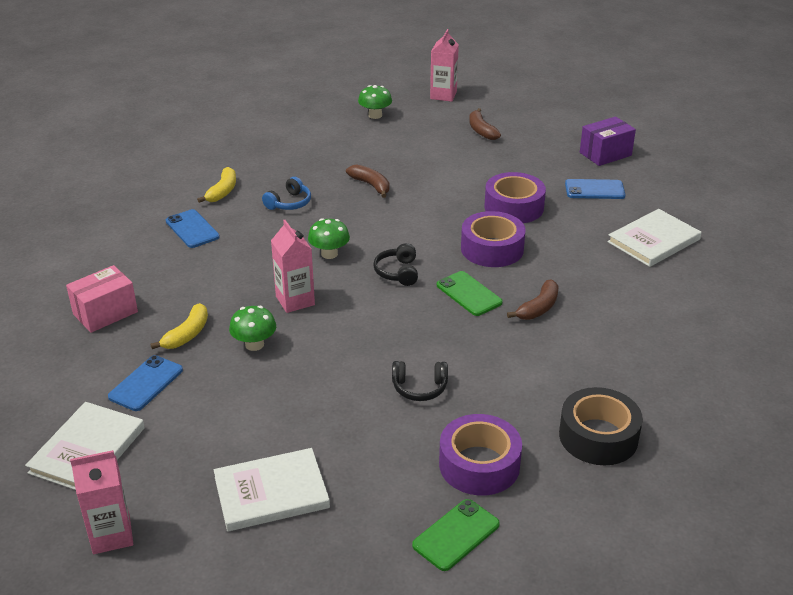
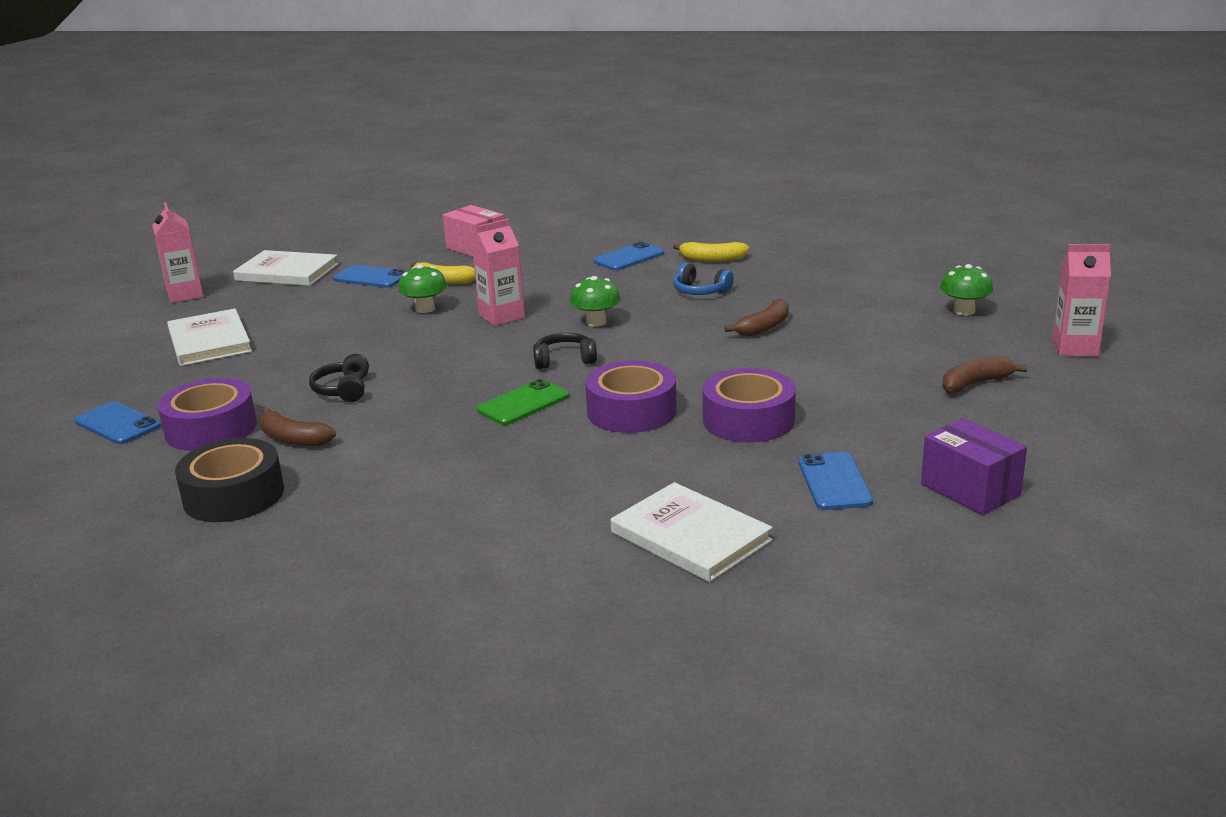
camera: 85 degrees right, 10 degrees down
(456, 535) = (117, 424): green phone -> blue phone
(538, 308) = (495, 449): brown banana -> brown banana (293, 439)

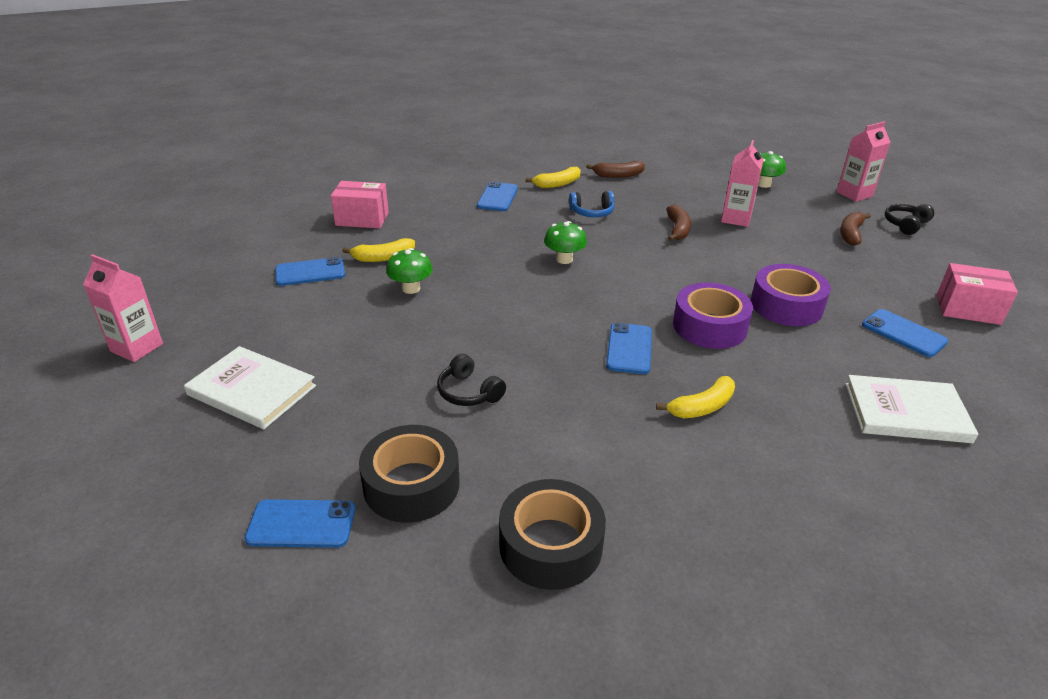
camera: 40 degrees left, 10 degrees up
(211, 429) = (411, 485): purple tape -> black tape
(287, 272) = (215, 290): white book -> none
(293, 439) = (506, 460): brown banana -> brown banana (618, 175)
(501, 317) = (486, 276): pink carton -> pink carton (736, 219)
(503, 462) = (701, 407): none -> yellow banana
(523, 403) = (629, 348): green phone -> blue phone
(564, 360) = (595, 300): black headphones -> black headphones (905, 224)
(970, 489) = (968, 309): purple box -> pink box

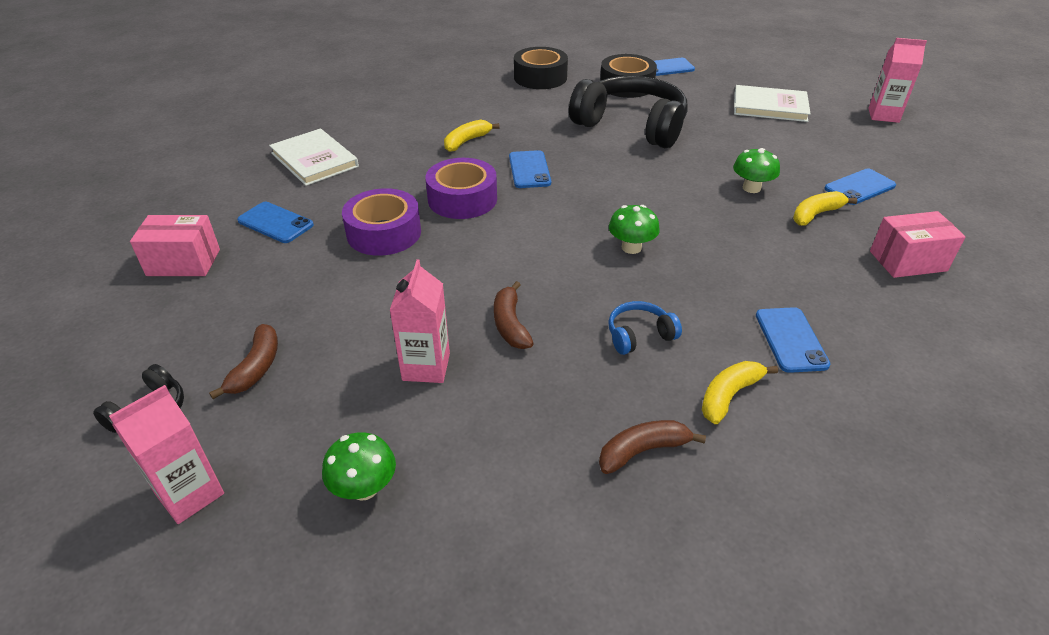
camera: 165 degrees right, 5 degrees up
(469, 392) = (631, 126): black headphones -> black headphones, size x2.38
(906, 412) = (314, 160): white book -> white book turned 60 degrees clockwise

